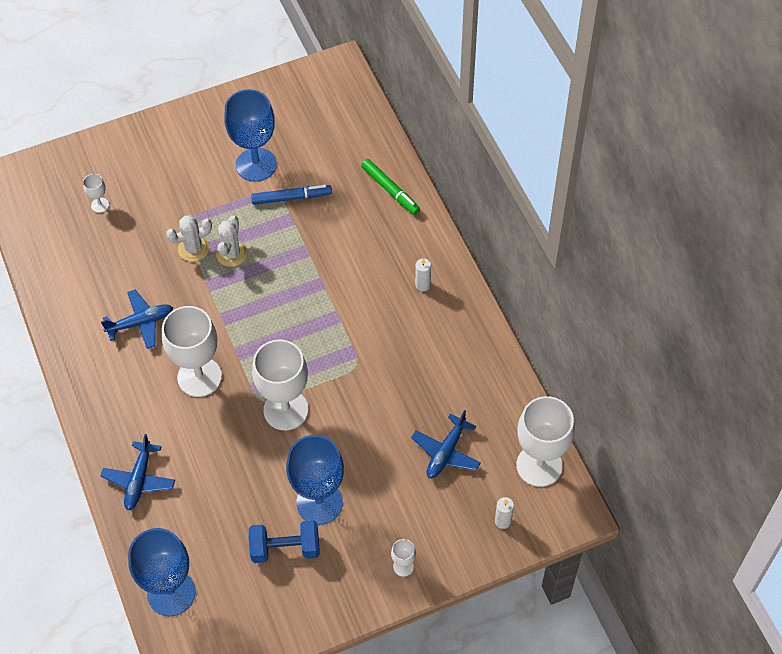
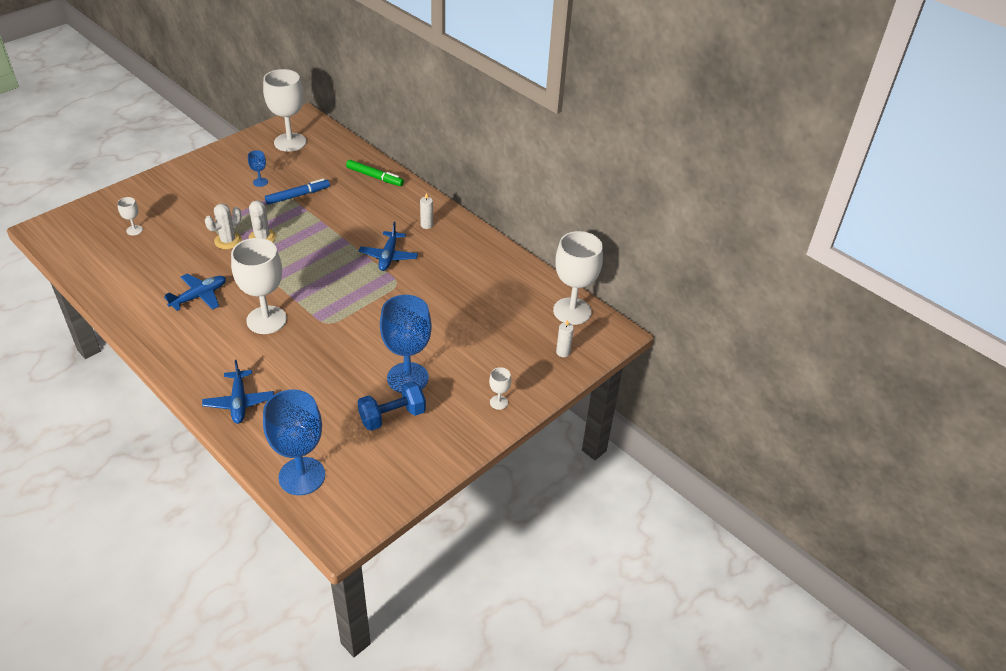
camera: 25 degrees left, 15 degrees down
(256, 165) = (260, 182): blue goblet -> blue goblet, size x0.43
(286, 410) = (351, 324): white goblet -> white goblet (290, 142)
(446, 452) = (496, 320): blue plane -> blue plane (388, 256)

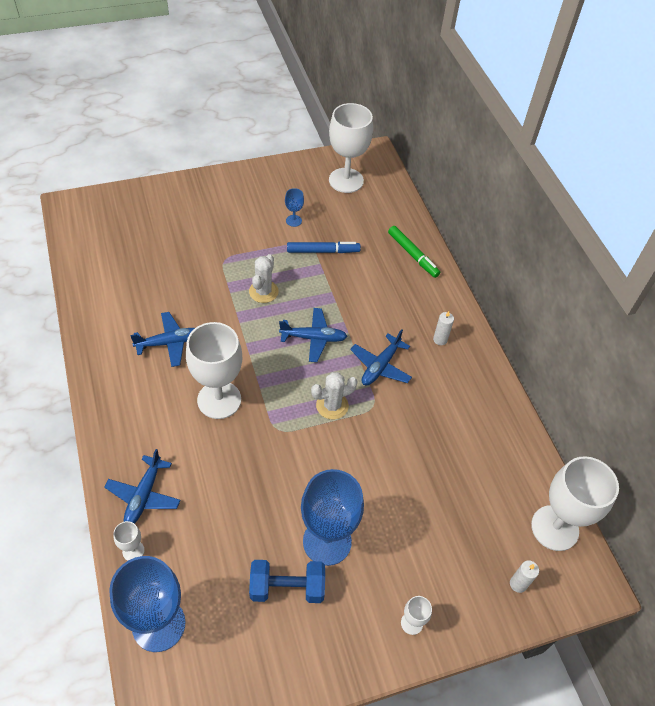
camera: 25 degrees right, 10 degrees up
(134, 230) = (149, 237): white goblet -> white goblet (133, 551)
(228, 241) = (229, 283): white cactus -> white cactus (332, 405)
(323, 255) = (313, 338): none -> blue plane

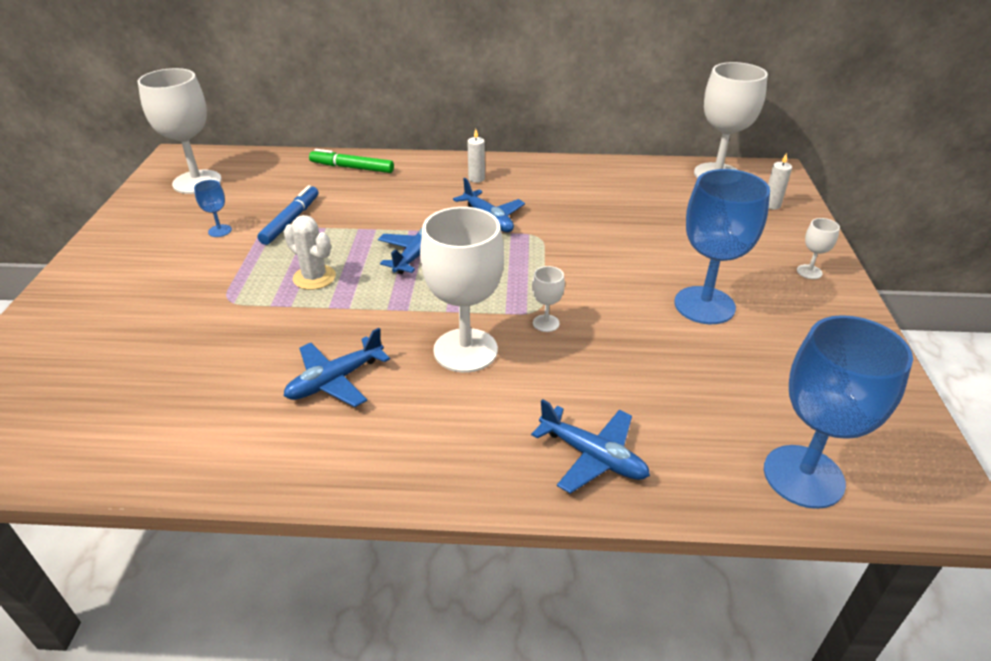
camera: 65 degrees left, 15 degrees down
(133, 551) = (683, 485): white goblet -> white goblet (546, 323)
(169, 343) = (335, 380): blue plane -> blue plane turned 135 degrees counterclockwise
(287, 588) = (760, 347): blue dumbbell -> none
(332, 405) = (523, 263): white cactus -> none
(413, 255) = (352, 168): green marker -> green marker turned 150 degrees counterclockwise

